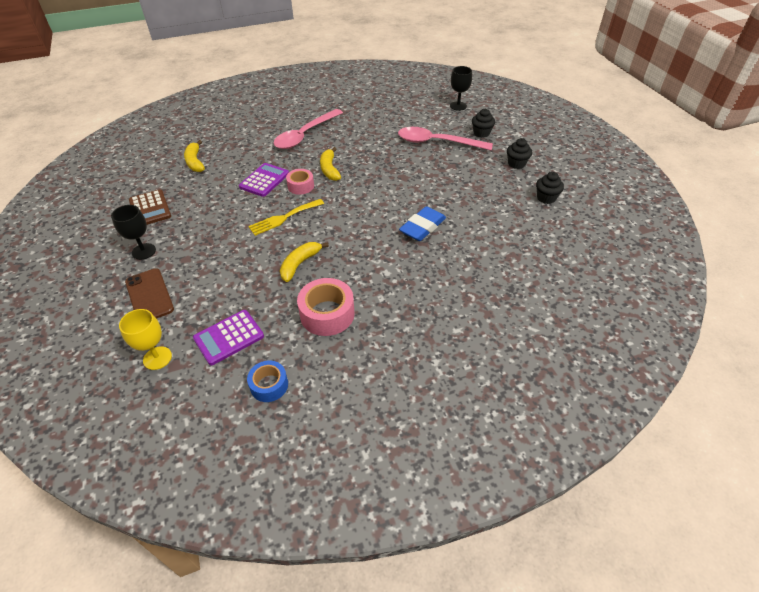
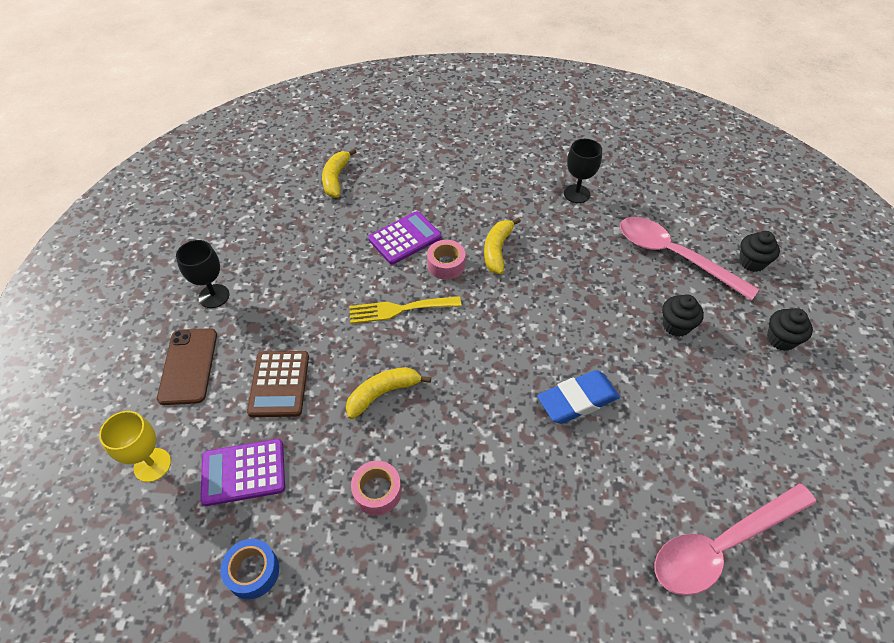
camera: 25 degrees right, 5 degrees up
(150, 208) = (251, 233): brown calculator -> brown calculator (279, 384)
(305, 135) = (493, 181): pink spoon -> pink spoon (722, 545)
(327, 314) = (377, 492): pink tape -> pink tape, size x0.62
(458, 106) = (739, 200): black goblet -> black goblet (576, 194)
(546, 198) = (798, 423): black cupcake -> black cupcake (676, 325)

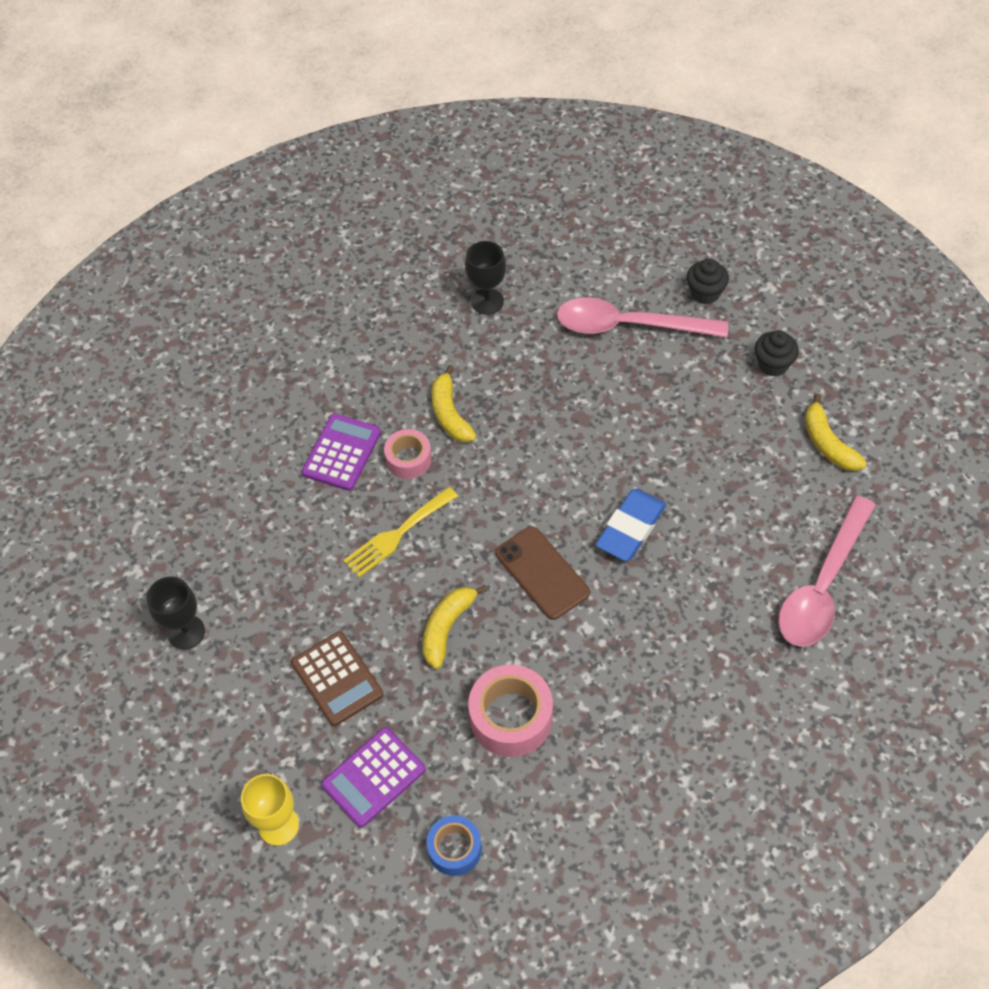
camera: 30 degrees left, 5 degrees up
(188, 366) = (226, 717): brown phone -> brown phone (542, 573)
(336, 179) = (205, 421): yellow banana -> yellow banana (828, 443)
(377, 492) = (511, 717): pink tape -> pink tape, size x1.62
(676, 325) = (674, 402): black cupcake -> none

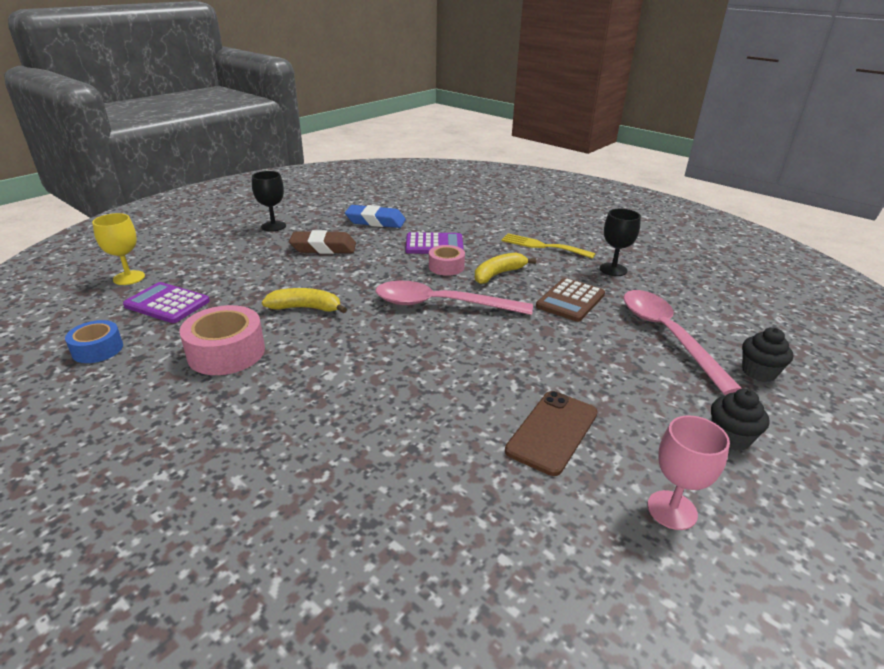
camera: 65 degrees right, 25 degrees down
(291, 581) = (323, 248): none -> brown eraser
(337, 679) = (249, 276): brown calculator -> brown calculator (570, 300)
(397, 535) = (379, 274): yellow fork -> yellow fork (542, 246)
(542, 573) = (376, 340): brown phone -> brown phone (552, 432)
(630, 528) = (449, 379): blue eraser -> blue eraser (375, 221)
(822, 585) = (459, 549): pink spoon -> pink spoon (441, 305)
(828, 443) = (672, 510): yellow banana -> pink goblet

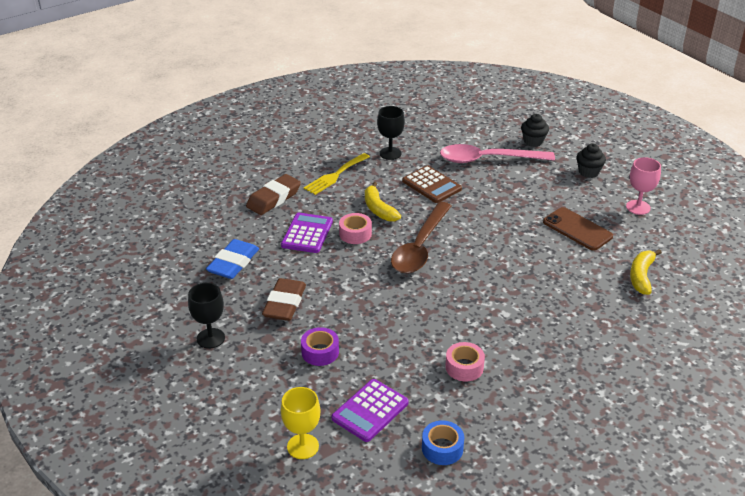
camera: 75 degrees left, 5 degrees up
(226, 352) = (464, 367): pink tape -> pink tape, size x0.62
(255, 271) = (320, 352): none -> purple tape
(305, 308) = (404, 321): yellow banana -> yellow banana (641, 276)
(441, 305) = (420, 247): pink spoon -> brown spoon
(481, 224) = (274, 199): none -> brown eraser

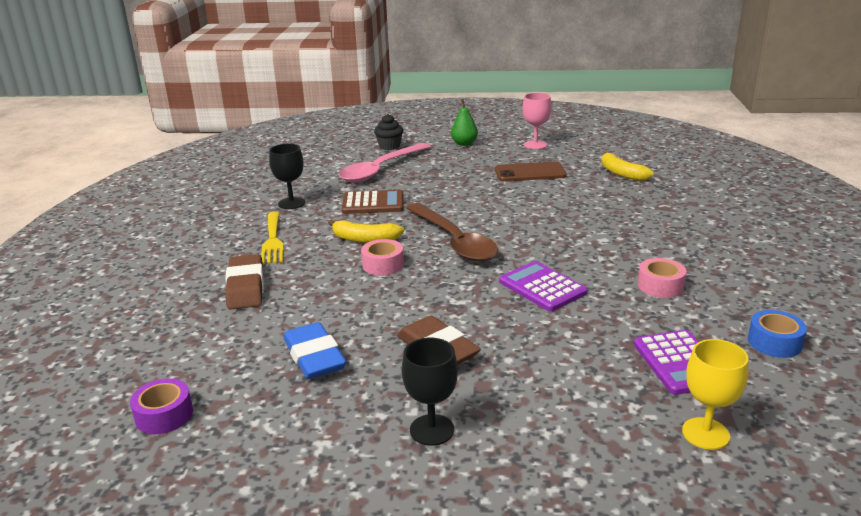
camera: 50 degrees left, 10 degrees down
(307, 233) = (339, 290): purple calculator -> purple calculator (542, 287)
(320, 352) = (549, 358): purple tape -> purple tape (164, 415)
(588, 172) = (464, 144): black cupcake -> green pear

